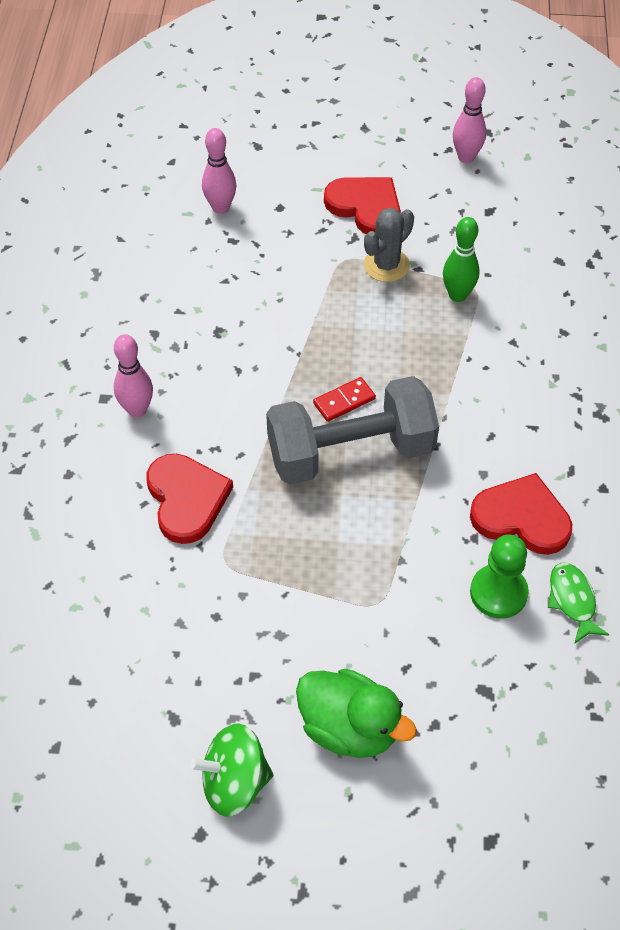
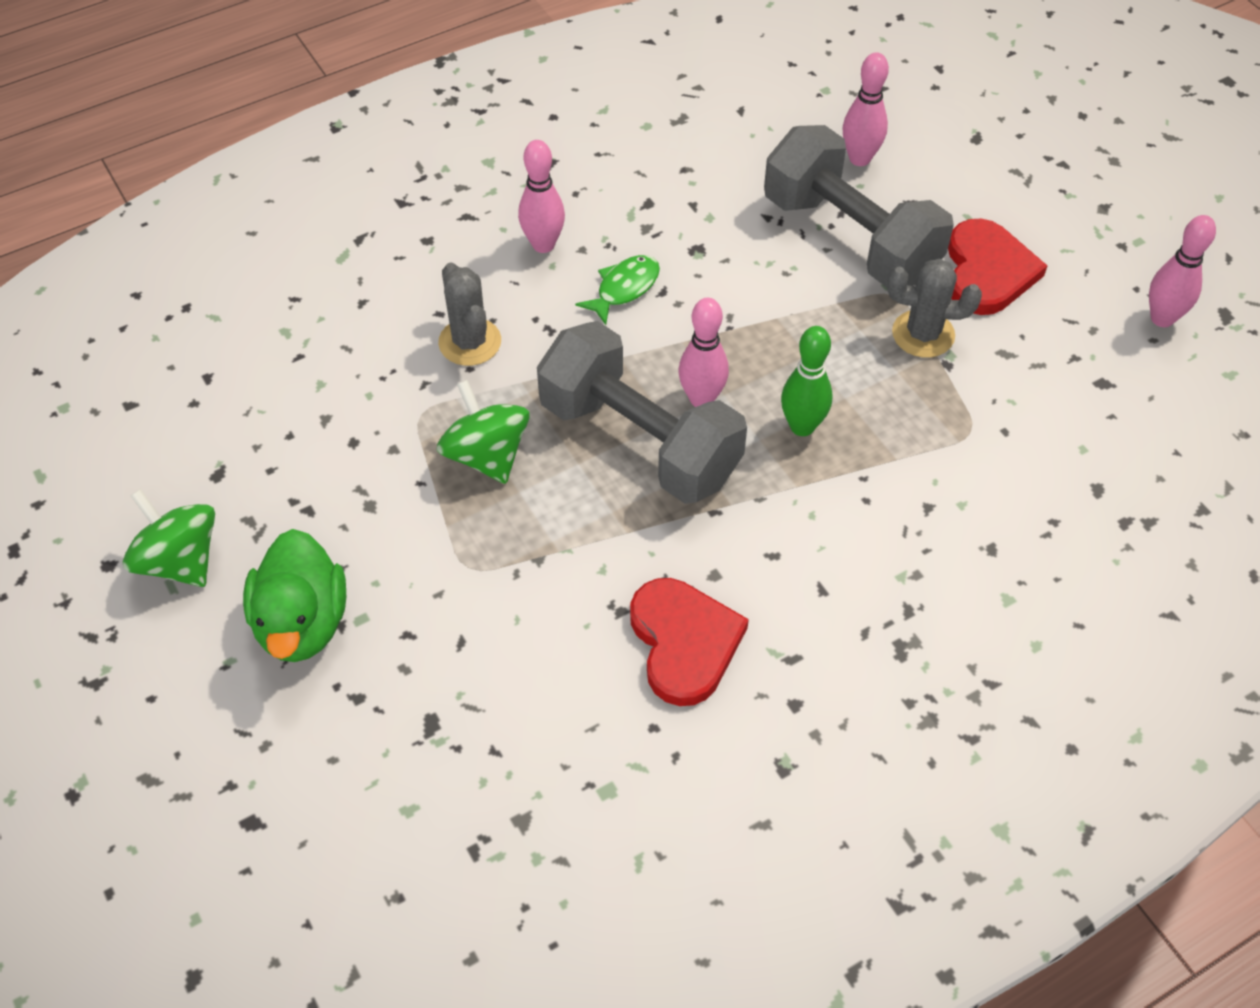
camera: 55 degrees right, 0 degrees up
(186, 499) = (470, 342): red heart -> grey cactus
(281, 252) = (850, 238): none -> grey dumbbell
(293, 543) = (486, 455): none -> green spinning top
(344, 401) = (701, 399): red domino -> pink bowling pin
(457, 295) = (945, 419): green bowling pin -> green bowling pin (802, 426)
(498, 593) = (565, 671): green pawn -> none
(572, 601) = (611, 750): green fish -> green fish (624, 288)

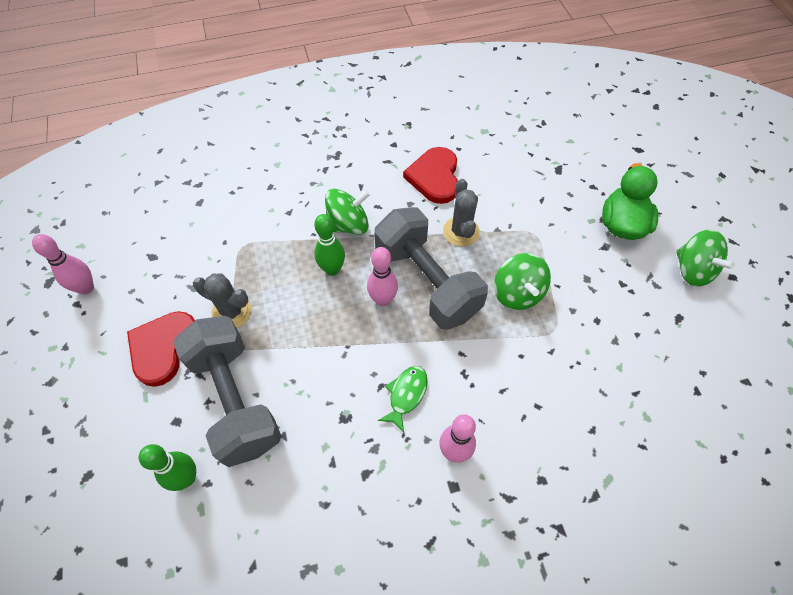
camera: 165 degrees left, 5 degrees up
(470, 342) = (519, 376): grey cactus -> grey cactus (461, 231)
(624, 288) = (406, 395): green fish -> green fish turned 150 degrees clockwise
(810, 507) = (348, 225): none -> green spinning top
(859, 158) = (187, 478): pink bowling pin -> green bowling pin

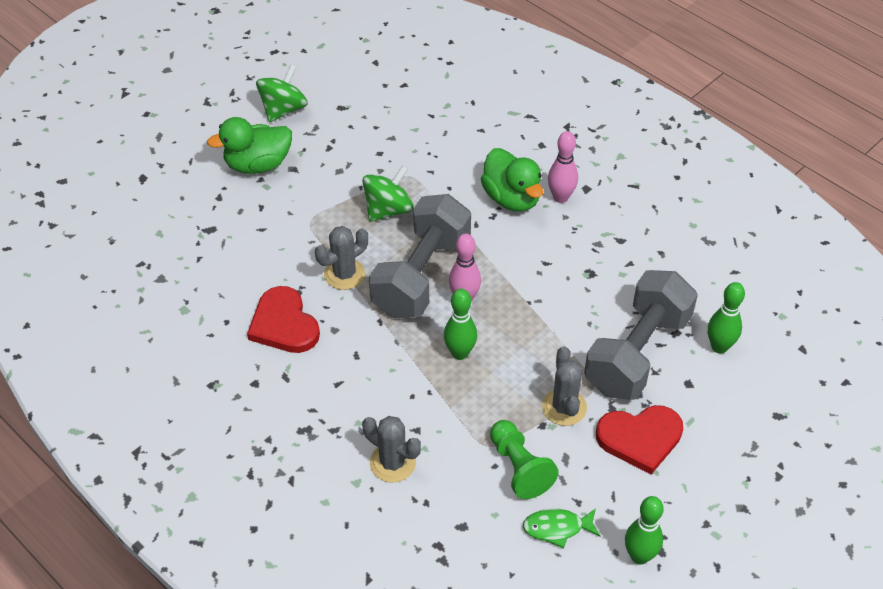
camera: 120 degrees left, 10 degrees down
(86, 288) = (639, 556): pink bowling pin -> green bowling pin
(210, 255) = (519, 467): none -> green pawn
(274, 188) = (392, 463): none -> grey cactus
(348, 225) = (397, 368): green spinning top -> none
(406, 395) = (540, 243): green fish -> green fish (557, 528)
(434, 177) = (284, 324): red heart -> red heart turned 90 degrees clockwise
(477, 403) = (512, 198): none -> green duck

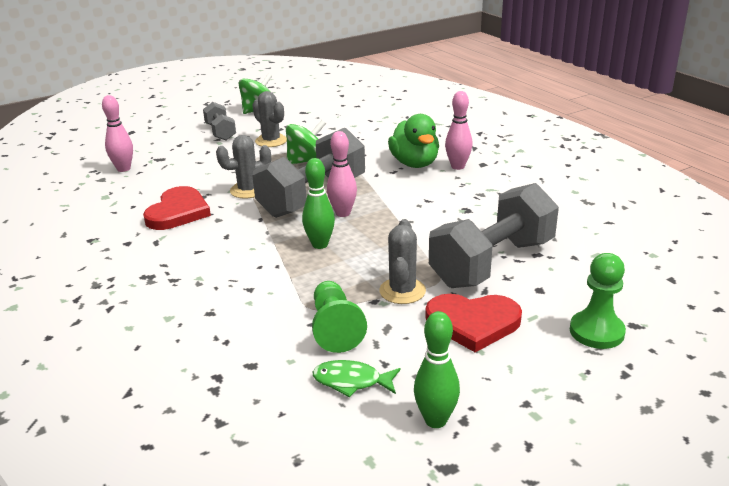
camera: 15 degrees right, 20 degrees down
(177, 255) = (123, 169): none -> pink bowling pin
(258, 165) = (220, 132): green duck -> grey dumbbell
(284, 324) = (178, 212): red heart -> red heart turned 150 degrees counterclockwise
(392, 463) = (212, 308): grey cactus -> grey cactus (271, 141)
(719, 347) = (580, 268): green bowling pin -> none
(748, 430) = (596, 332): none -> green pawn

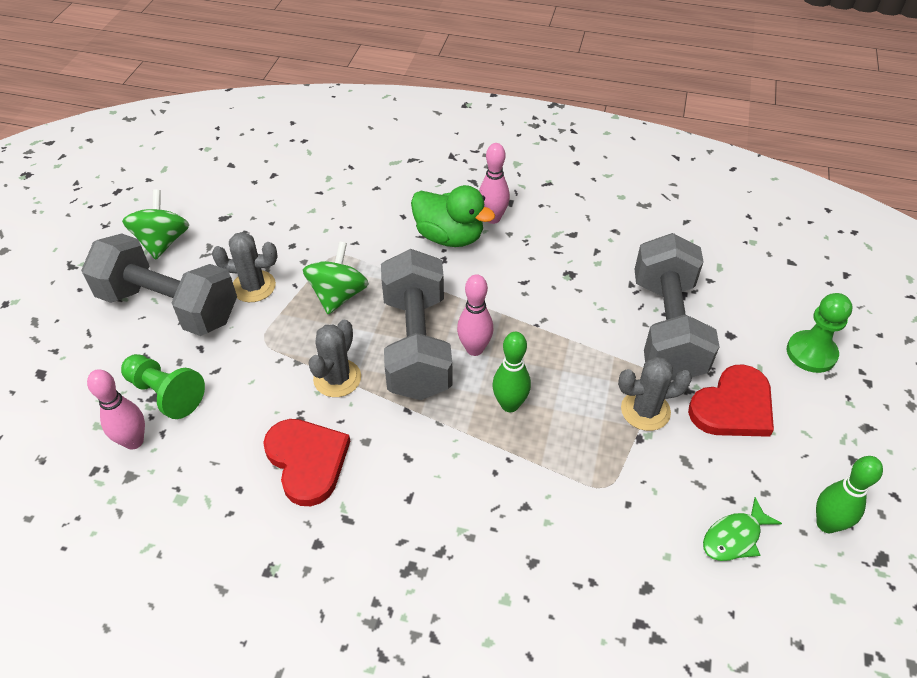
camera: 45 degrees left, 20 degrees up
(220, 132) = (169, 306): grey dumbbell -> grey dumbbell, size x1.91
(335, 328) = (652, 493): green pawn -> green pawn (166, 393)
(402, 291) = (645, 410): grey cactus -> grey cactus turned 60 degrees counterclockwise

